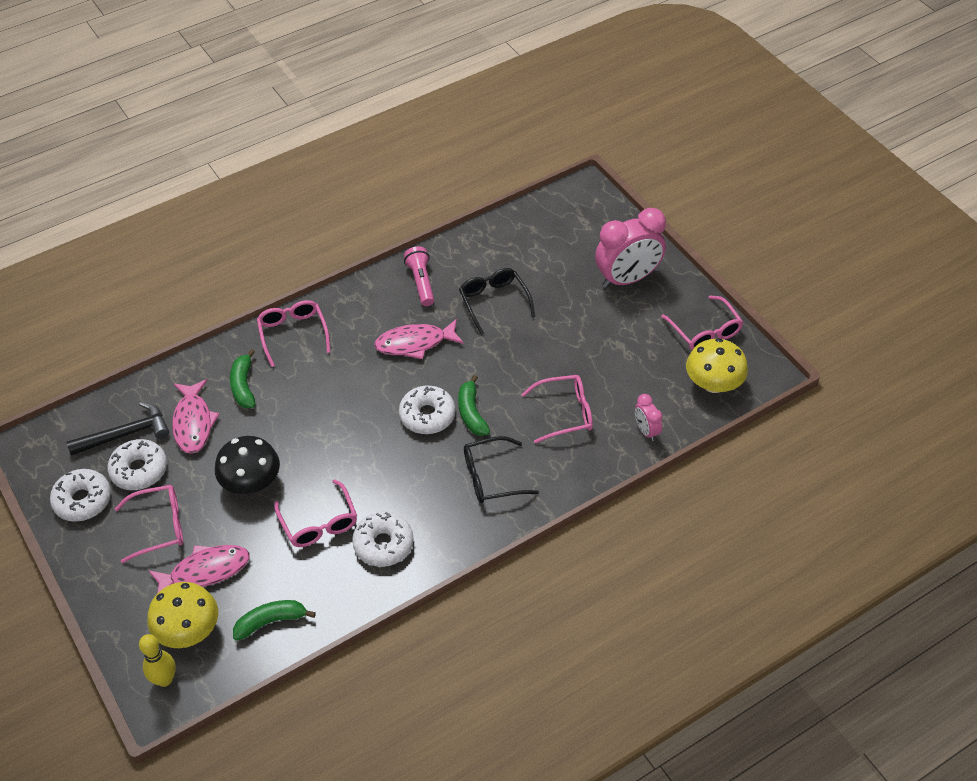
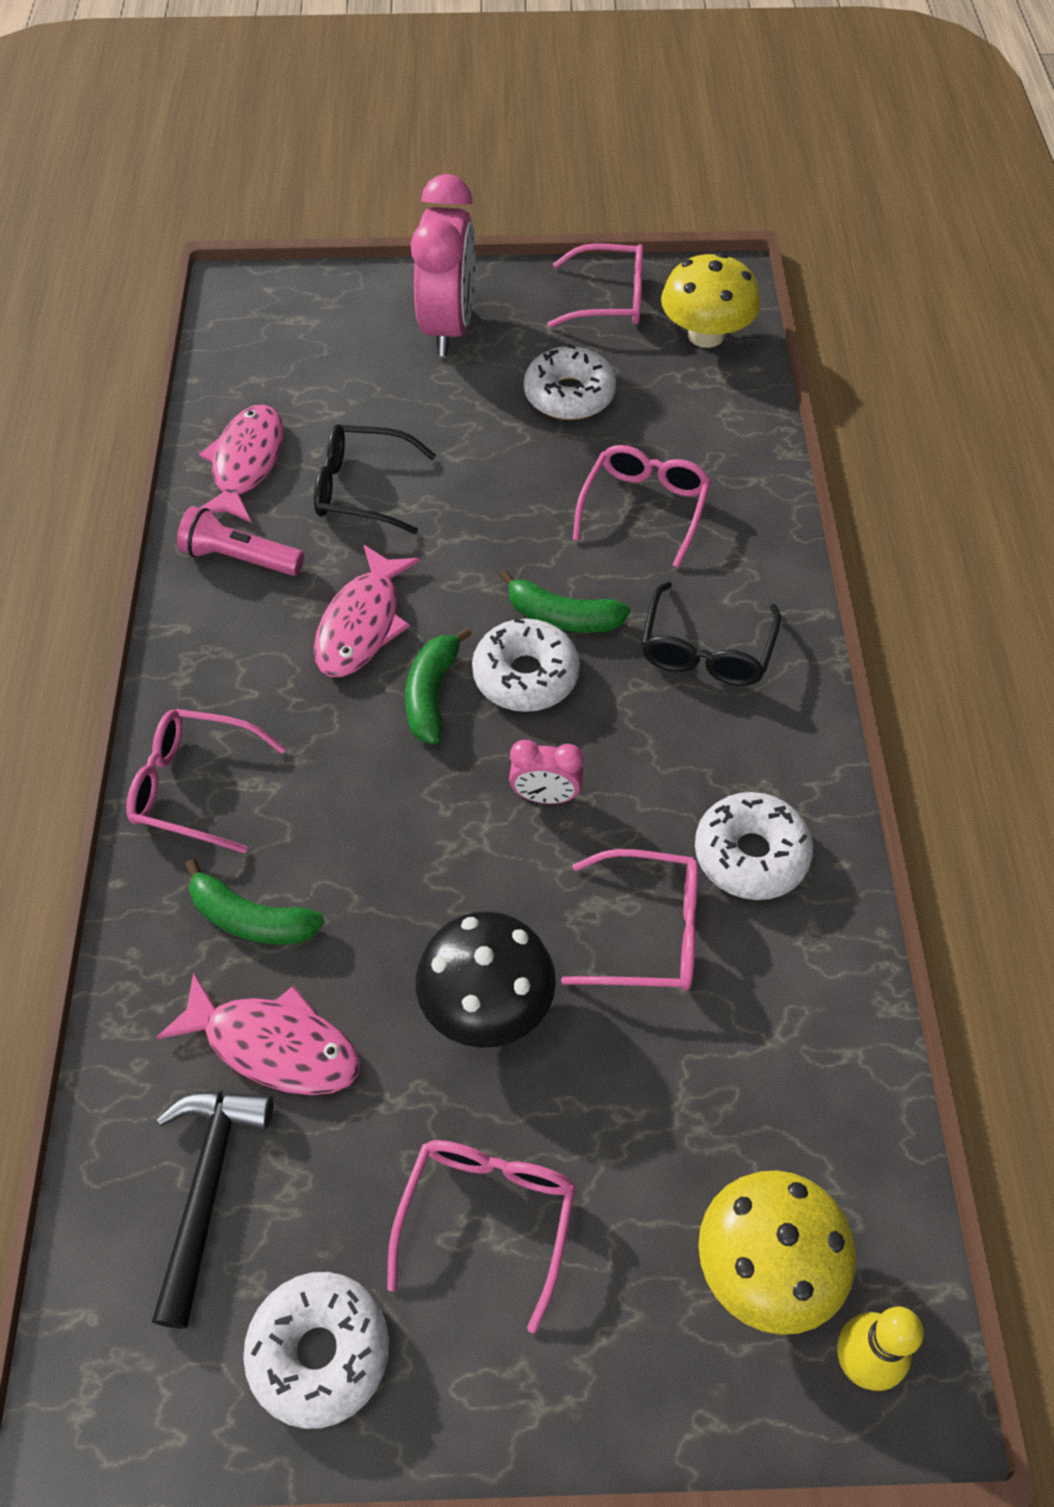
camera: 60 degrees left, 5 degrees up
(139, 470) = (319, 1199): white donut -> white donut (569, 395)
(205, 571) = (644, 1174): pink fish -> pink fish (246, 464)
(271, 621) = (821, 1105): green banana -> green banana (432, 694)
(646, 431) = (739, 438): pink clock -> pink clock (545, 796)

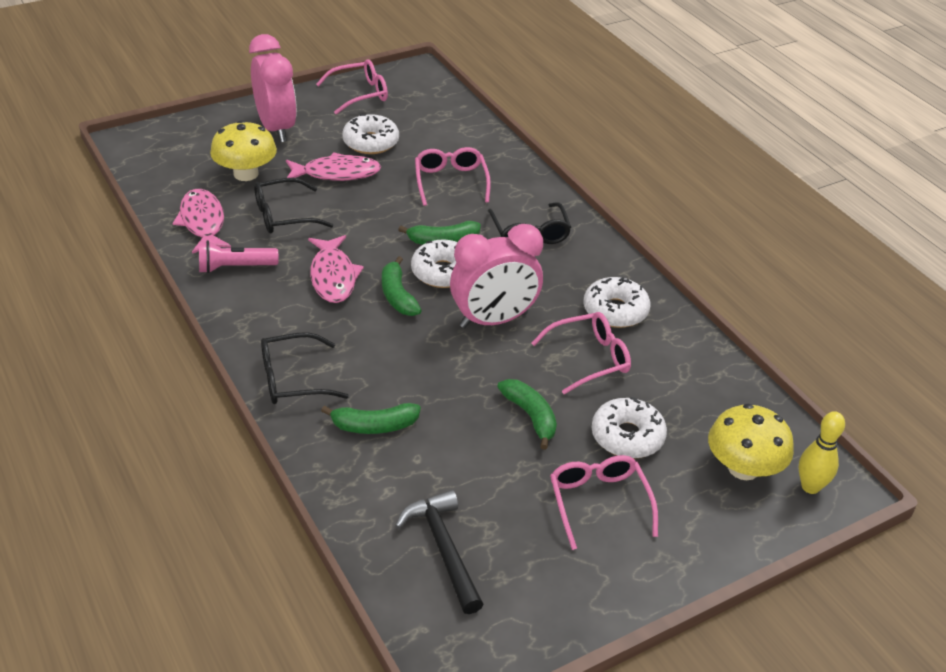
camera: 30 degrees left, 15 degrees down
(194, 786) = (293, 379): pink glasses -> black glasses
(274, 1045) = (431, 475): pink fish -> pink fish (337, 173)
(319, 1352) = (557, 590): white donut -> white donut (627, 436)
(487, 1003) = (530, 416): black mushroom -> green banana
(545, 796) = (493, 320): pink clock -> pink clock, size x2.10
(705, 335) = (425, 97): yellow mushroom -> yellow mushroom (246, 174)

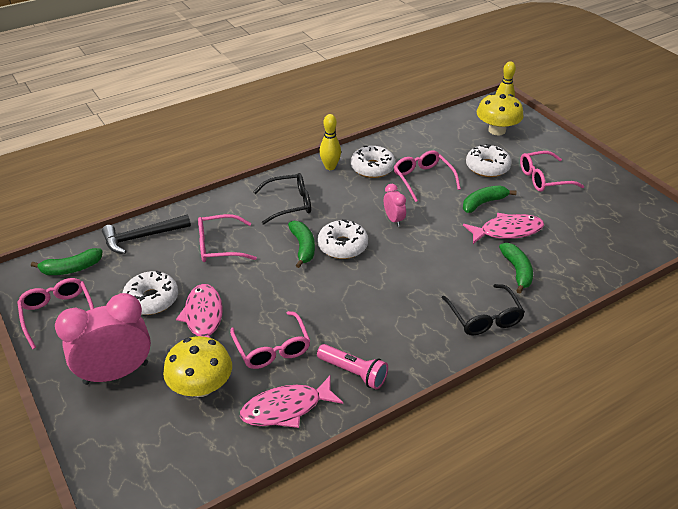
camera: 90 degrees left, 0 degrees up
(235, 267) = (353, 372): pink flashlight -> pink flashlight turned 45 degrees counterclockwise
(284, 215) = (272, 348): black glasses -> pink glasses
(333, 276) = (357, 307): pink fish -> pink fish (507, 231)
(397, 295) = (375, 268): green banana -> green banana (71, 269)
(444, 549) = (606, 235): black hammer -> black hammer (142, 237)
(493, 320) = (393, 219): pink clock -> pink clock, size x0.48
(614, 271) = (330, 167): none -> yellow bowling pin

